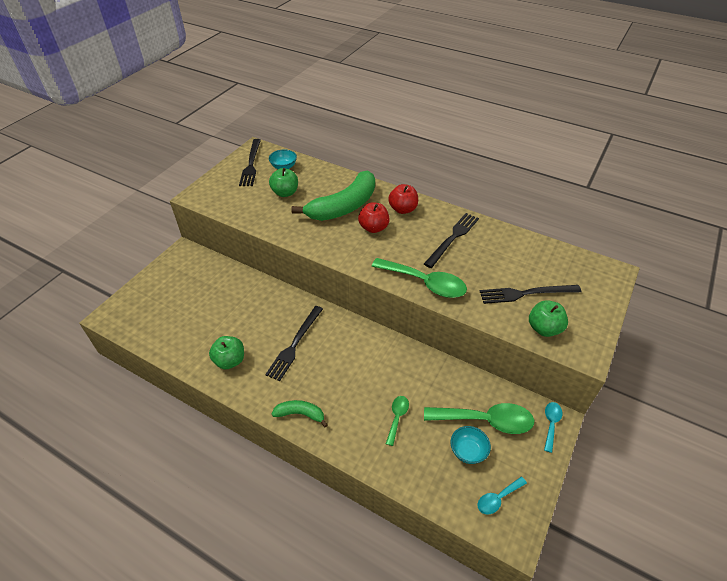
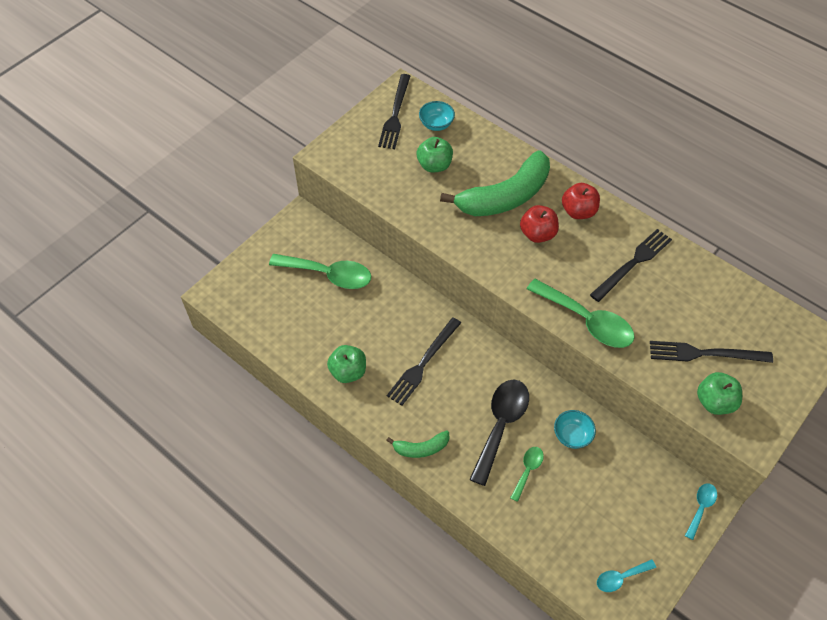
camera: 10 degrees right, 10 degrees up
(300, 414) = (421, 448): green banana -> green banana turned 150 degrees clockwise
(368, 383) = (501, 425): none -> black spoon
(468, 451) = (599, 522): turquoise bowl -> turquoise bowl (572, 435)
(486, 420) = (627, 491): green spoon -> green spoon (329, 275)

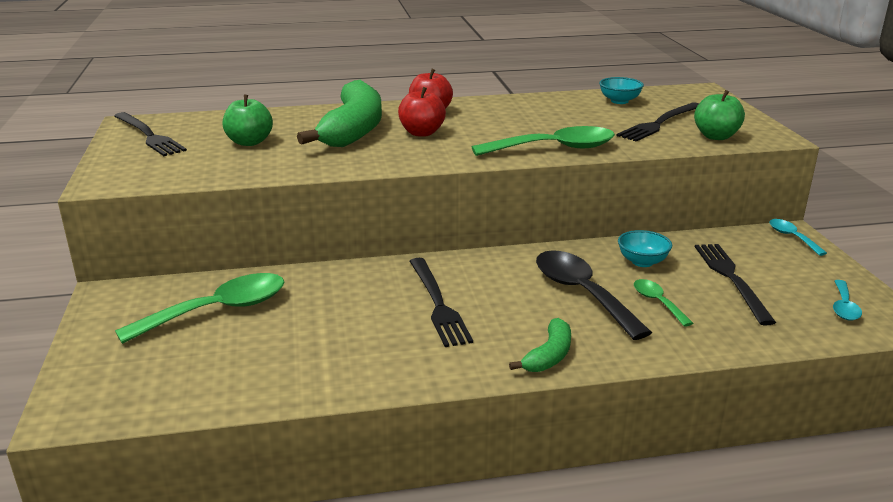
camera: 50 degrees left, 30 degrees down
(348, 372) = (370, 359): green apple -> none
(436, 124) = (207, 125): turquoise bowl -> turquoise bowl (619, 101)
(633, 263) = (523, 114): black fork -> black fork (731, 279)

